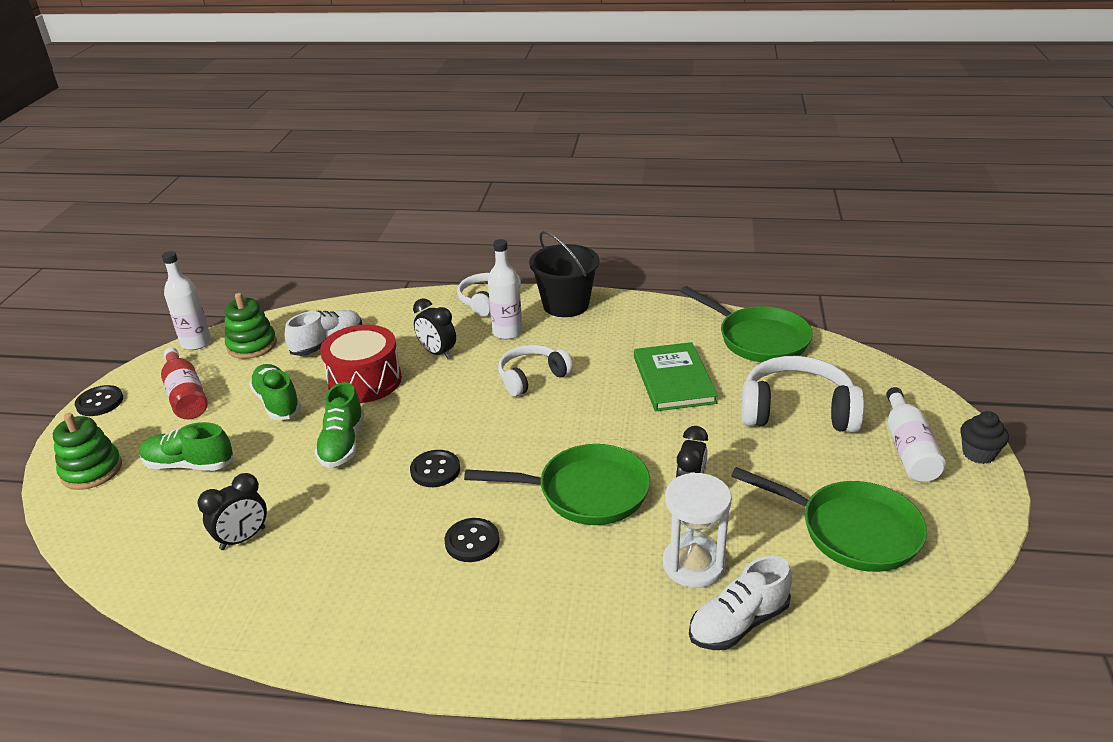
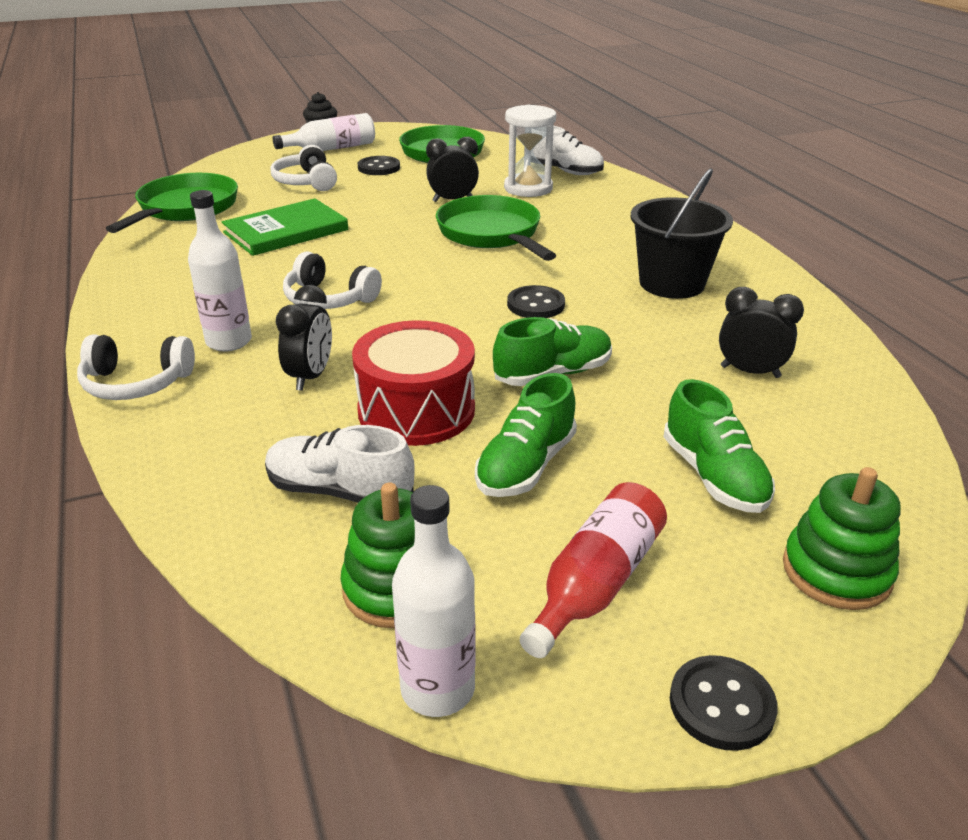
camera: 120 degrees left, 0 degrees up
(472, 542) = (602, 262): black button -> black button (379, 168)
(566, 305) = (135, 320): black bucket -> black bucket (671, 283)
(797, 411) = (306, 182): white headphones -> white headphones, size x0.64

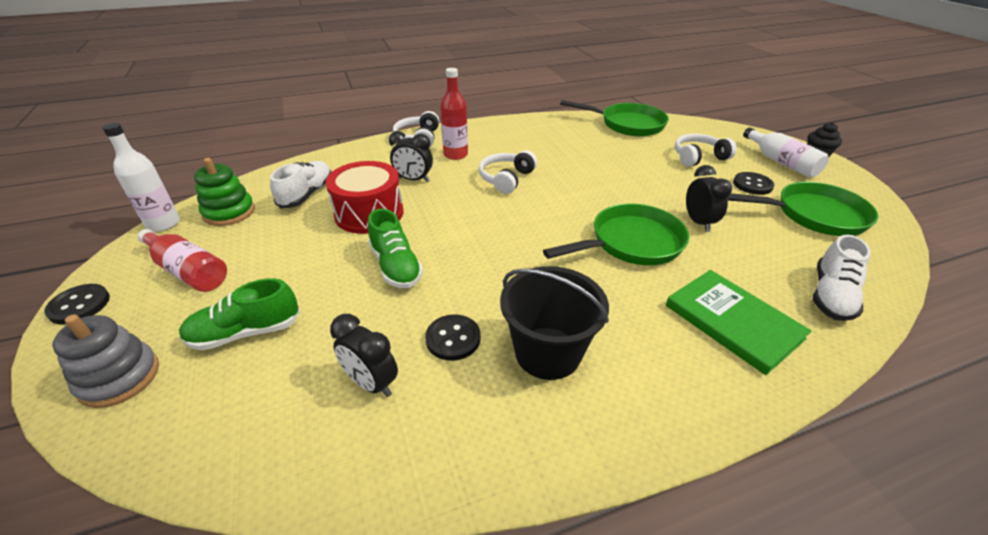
camera: 90 degrees right, 5 degrees up
(229, 341) = (455, 155): white bottle -> red bottle
(286, 231) = (604, 157): green book -> green book (733, 322)
(526, 466) = (298, 251): green shoe -> none
(528, 188) = (757, 267): white hourglass -> none
(536, 304) = (500, 262): black button -> black button (453, 338)
(750, 372) = (371, 383): black clock -> black clock turned 105 degrees clockwise
(836, 571) = (119, 378): green stacking toy -> grey stacking toy

